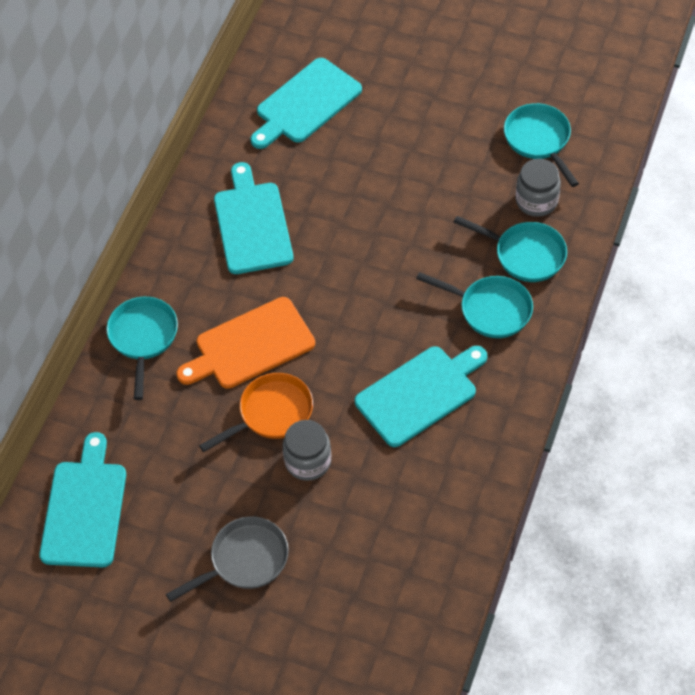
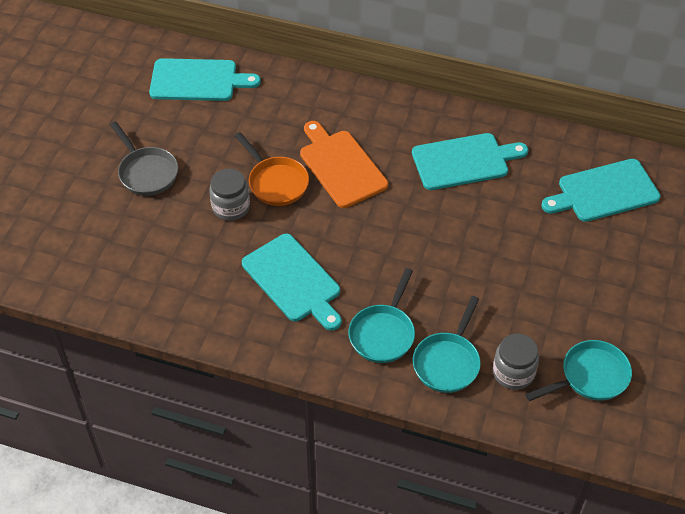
camera: 85 degrees right, 5 degrees down
(143, 338) = (347, 101): turquoise pan -> none
(305, 104) = (604, 192): turquoise cutting board -> turquoise cutting board turned 60 degrees counterclockwise

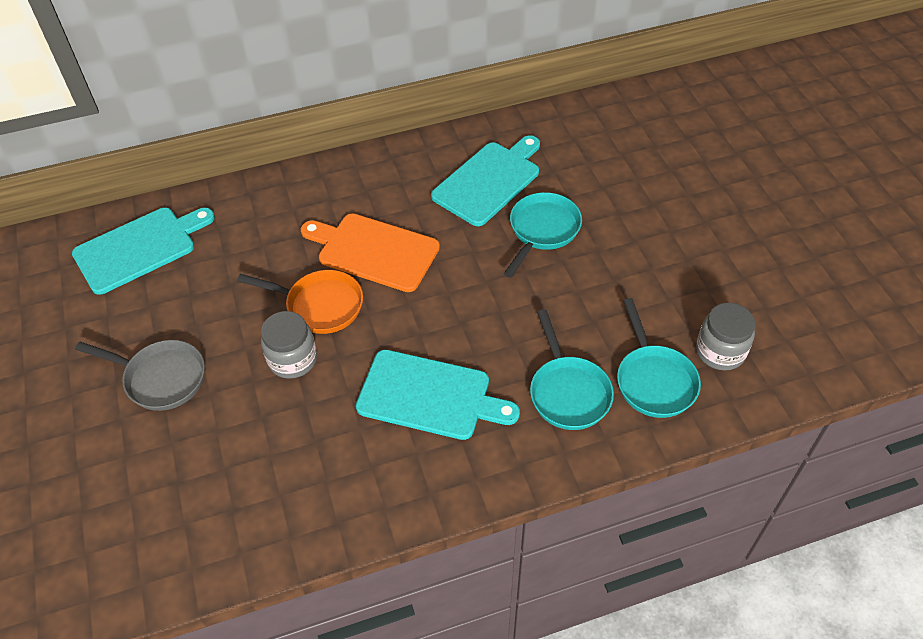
camera: 35 degrees left, 0 degrees up
(590, 376) = (785, 311): turquoise pan -> turquoise pan (542, 230)
(604, 192) = (636, 141): turquoise cutting board -> none

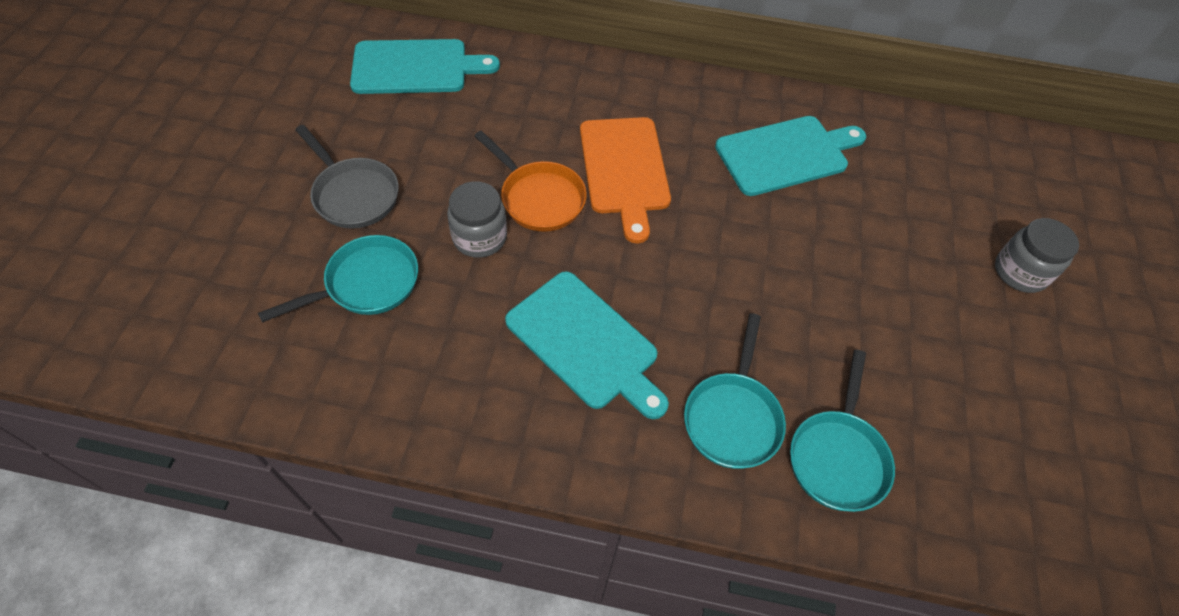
camera: 25 degrees right, 5 degrees up
(374, 251) = (624, 170): orange cutting board -> orange cutting board turned 150 degrees counterclockwise
(542, 230) = (811, 231): turquoise pan -> turquoise pan (366, 284)
(720, 351) = (937, 466): grey jar -> grey jar (1020, 272)

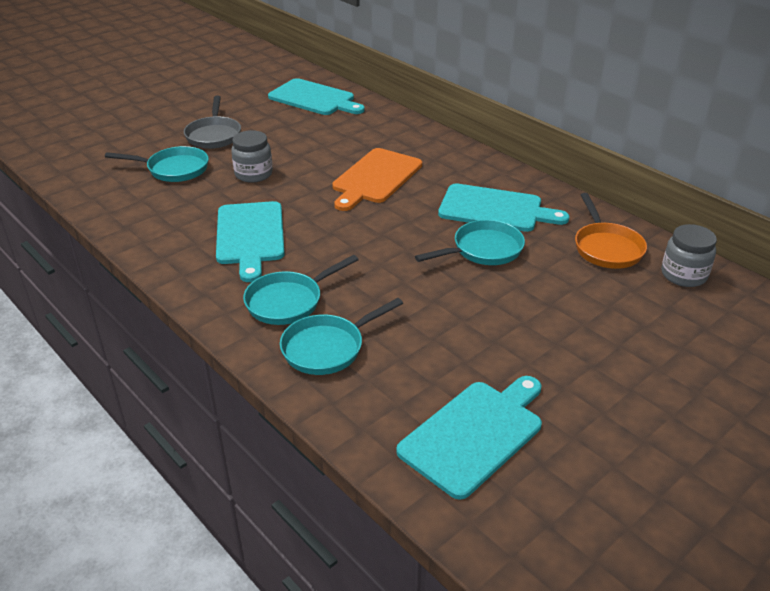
camera: 40 degrees right, 20 degrees down
(539, 198) = (308, 171): orange pan -> orange pan (606, 248)
(833, 221) = (483, 250): none -> turquoise pan
(1020, 272) = (596, 331): grey jar -> grey jar (683, 275)
(1061, 472) = (475, 434): none -> turquoise cutting board

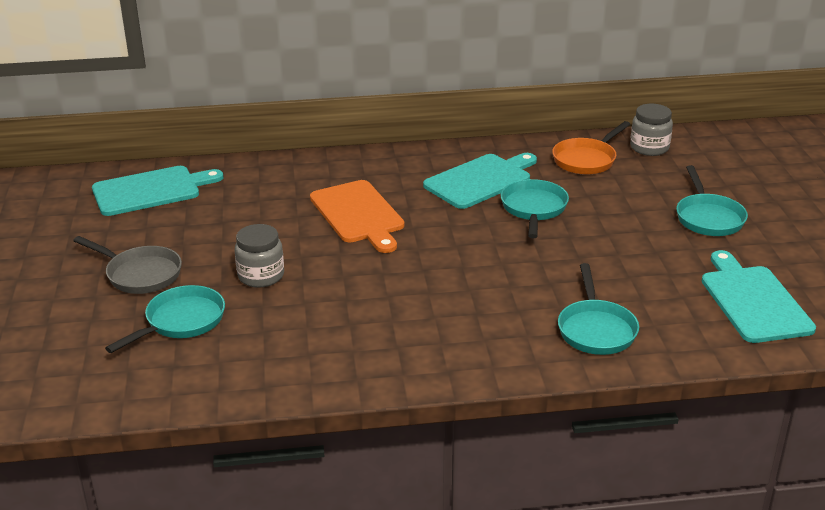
camera: 55 degrees left, 5 degrees down
(250, 236) = (378, 314): turquoise cutting board -> none
(288, 301) = (510, 327): turquoise pan -> turquoise pan (708, 218)
(606, 248) = (586, 160): orange pan -> orange pan turned 105 degrees clockwise

